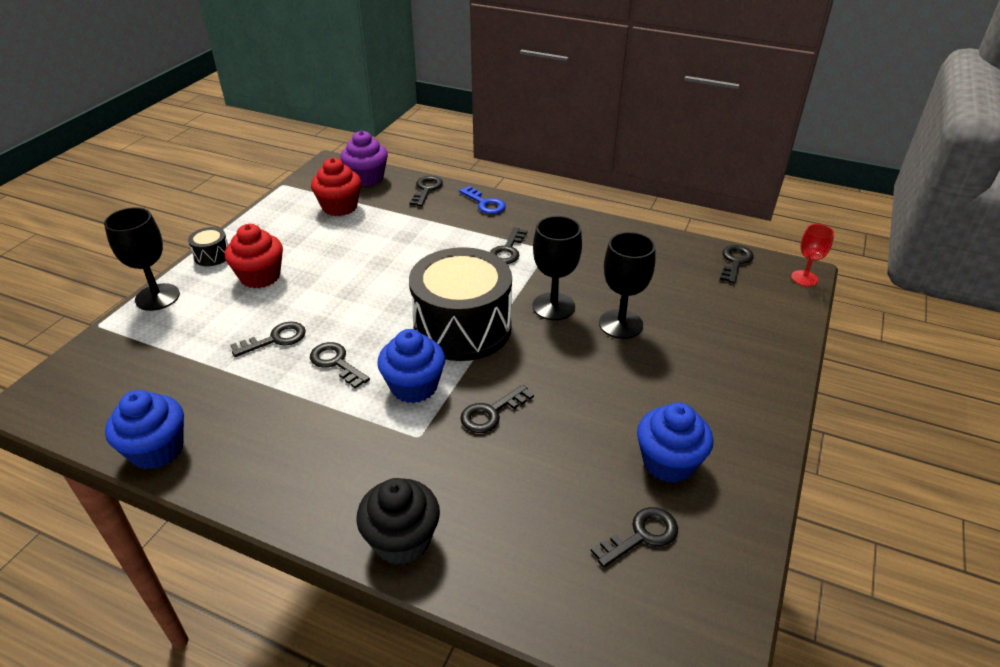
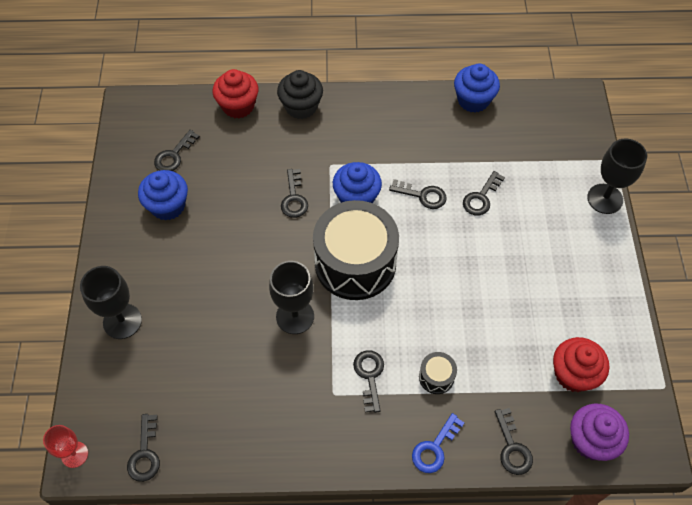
camera: 155 degrees right, 20 degrees up
(212, 256) = (615, 257): black drum -> black drum (436, 377)
(260, 276) = (552, 251): red cupcake -> red cupcake (238, 106)
(485, 203) = (434, 448): blue key -> blue key turned 75 degrees counterclockwise
(491, 413) = (294, 198): black key -> black key turned 150 degrees clockwise
(620, 324) = (232, 318): black goblet -> black goblet (122, 321)

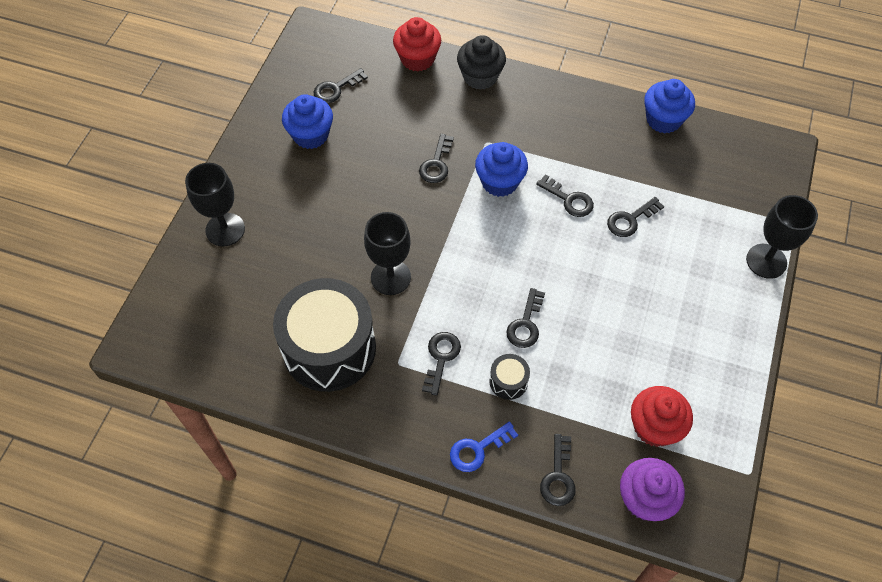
camera: 20 degrees right, 0 degrees up
(74, 454) = (134, 337): red goblet -> none
(145, 453) = (197, 358): black key -> black key (525, 324)
(355, 263) = (472, 245): black drum -> black drum (329, 348)

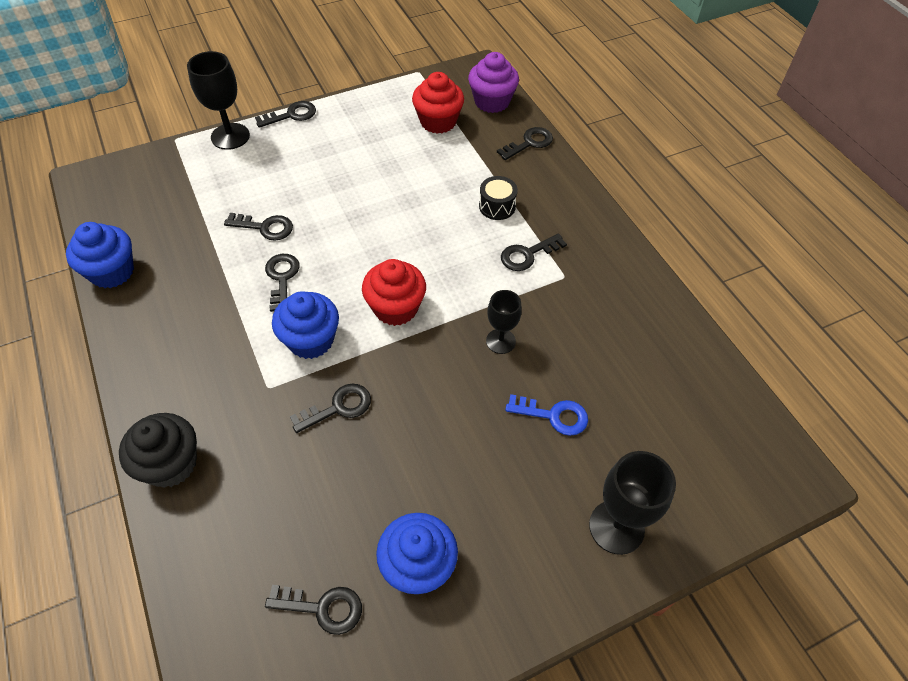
camera: 135 degrees left, 5 degrees down
(329, 348) = (610, 329): black drum -> none
(390, 277) = (500, 341): black goblet -> black goblet, size x0.64
(417, 59) = (191, 557): red cupcake -> red cupcake (396, 308)
(478, 449) = (564, 189): blue key -> blue key (553, 415)
(525, 324) = (439, 227): black key -> black key (291, 115)

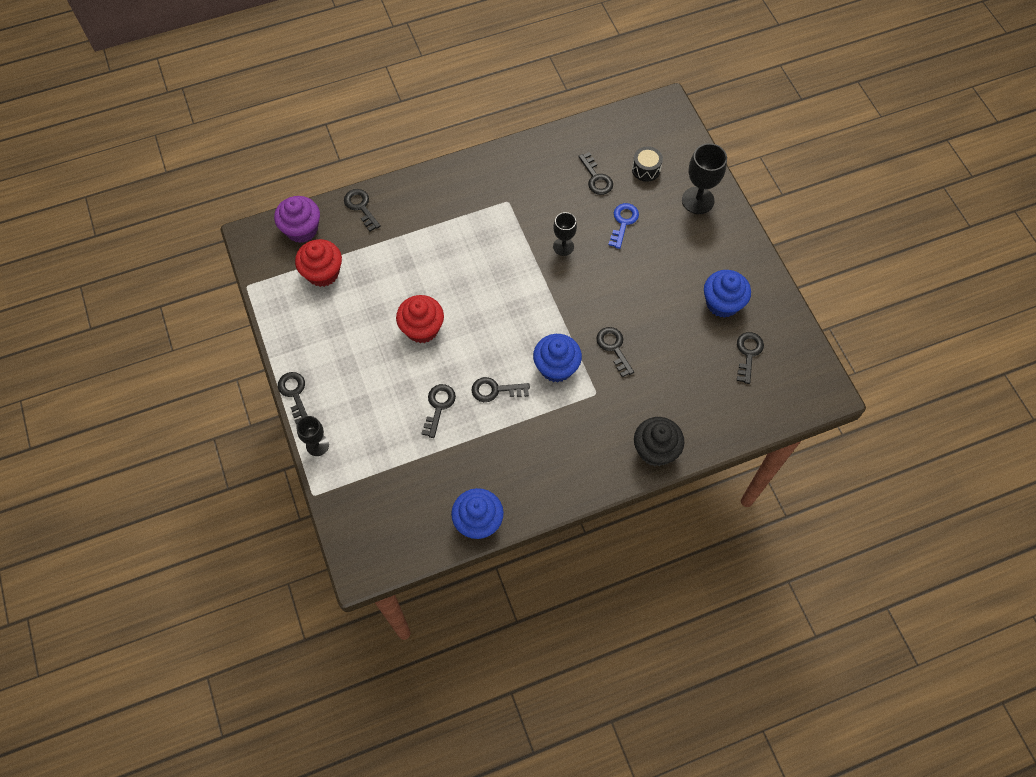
camera: 85 degrees left, 10 degrees up
(230, 136) = (317, 445): black goblet -> black goblet, size x0.64
(396, 308) = (530, 311): red cupcake -> red cupcake (422, 328)
(497, 206) = (432, 237): black drum -> black drum (646, 169)
(527, 255) = (485, 222): black key -> black key (596, 178)

